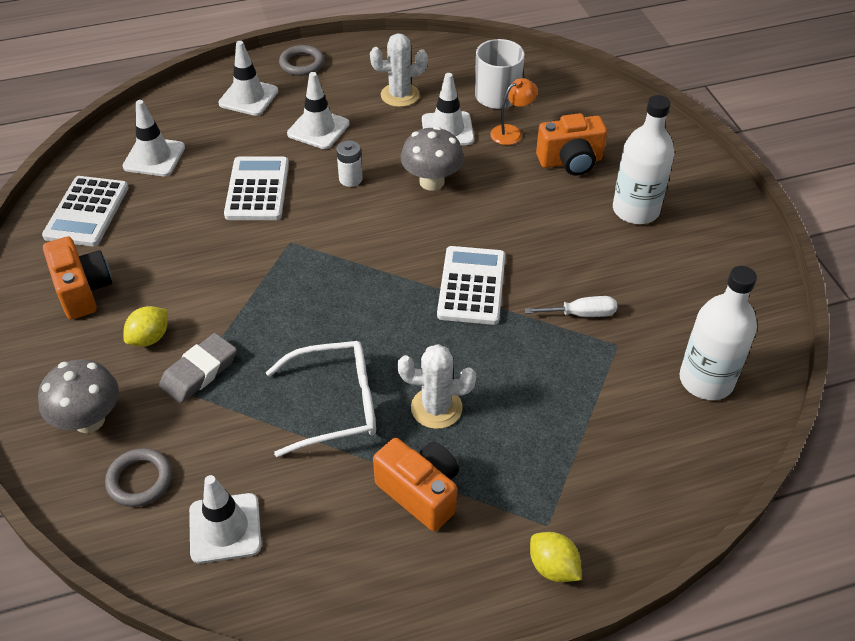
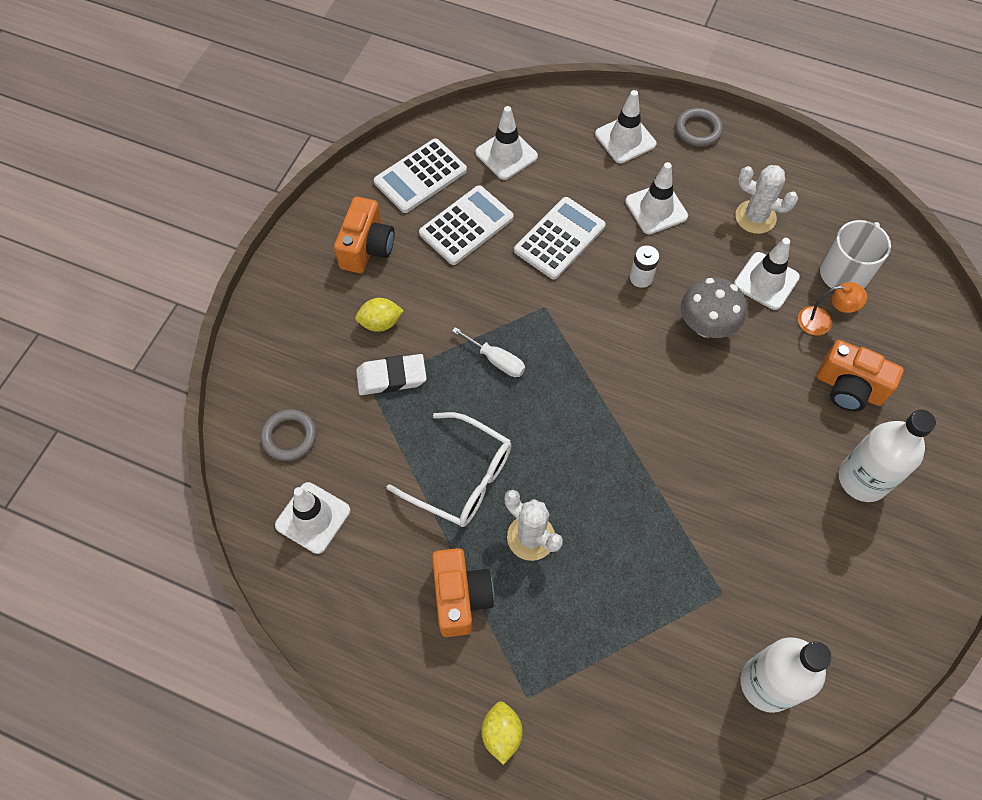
camera: 40 degrees right, 15 degrees up
(89, 420) = (293, 363): grey mushroom -> none
(199, 372) = (391, 377): grey eraser -> white eraser
(471, 286) = (651, 450): white calculator -> white calculator (466, 225)
(581, 314) = (718, 543): white screwdriver -> white screwdriver (496, 360)

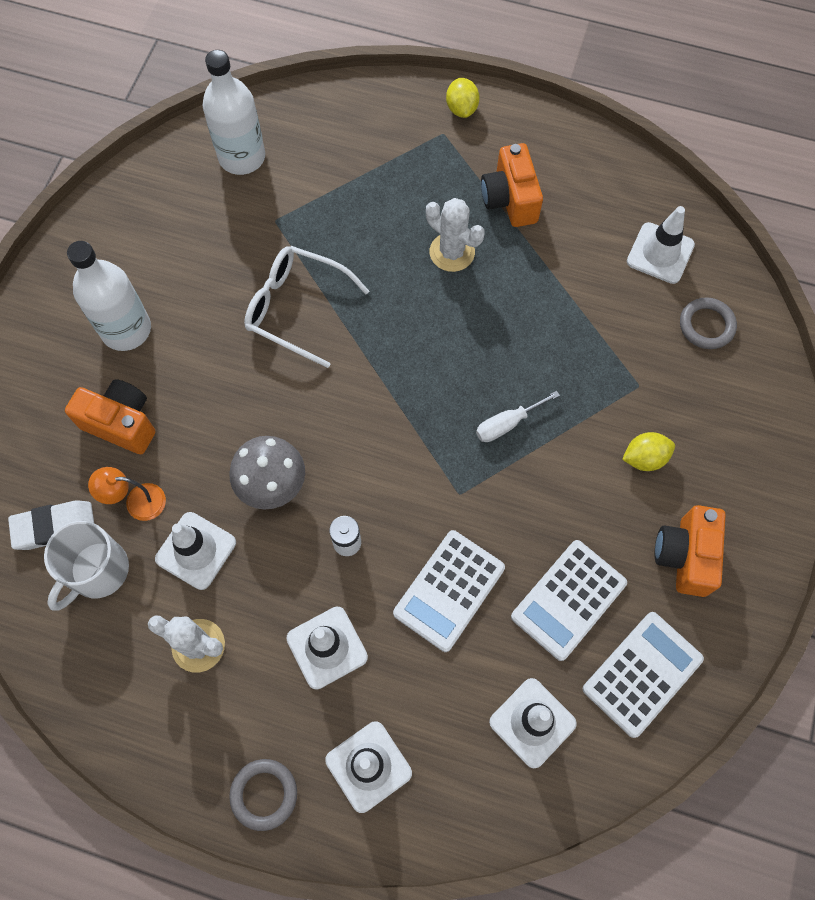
camera: 175 degrees right, 5 degrees up
(391, 377) = (617, 395): white eraser -> white eraser (54, 527)
(462, 478) = (525, 300): white glasses -> white glasses (296, 308)
(496, 360) = (507, 424): white screwdriver -> white screwdriver turned 60 degrees counterclockwise

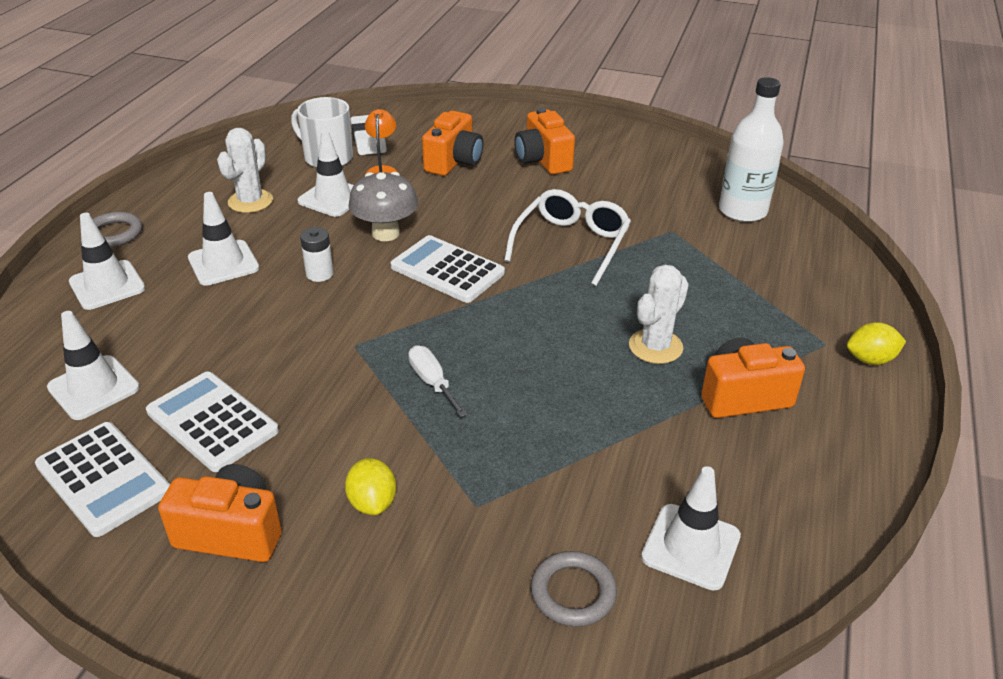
camera: 90 degrees right, 30 degrees down
(126, 329) = (543, 160): white bottle -> orange camera
(449, 590) = (252, 335): white calculator -> white calculator (447, 270)

